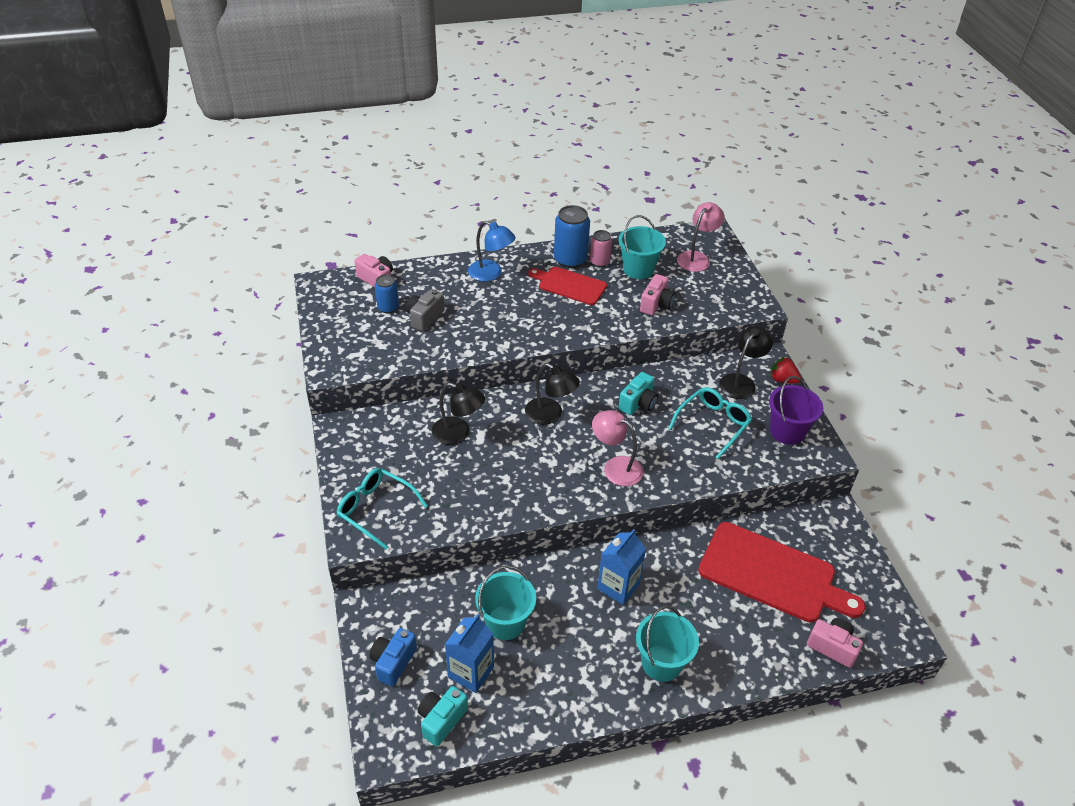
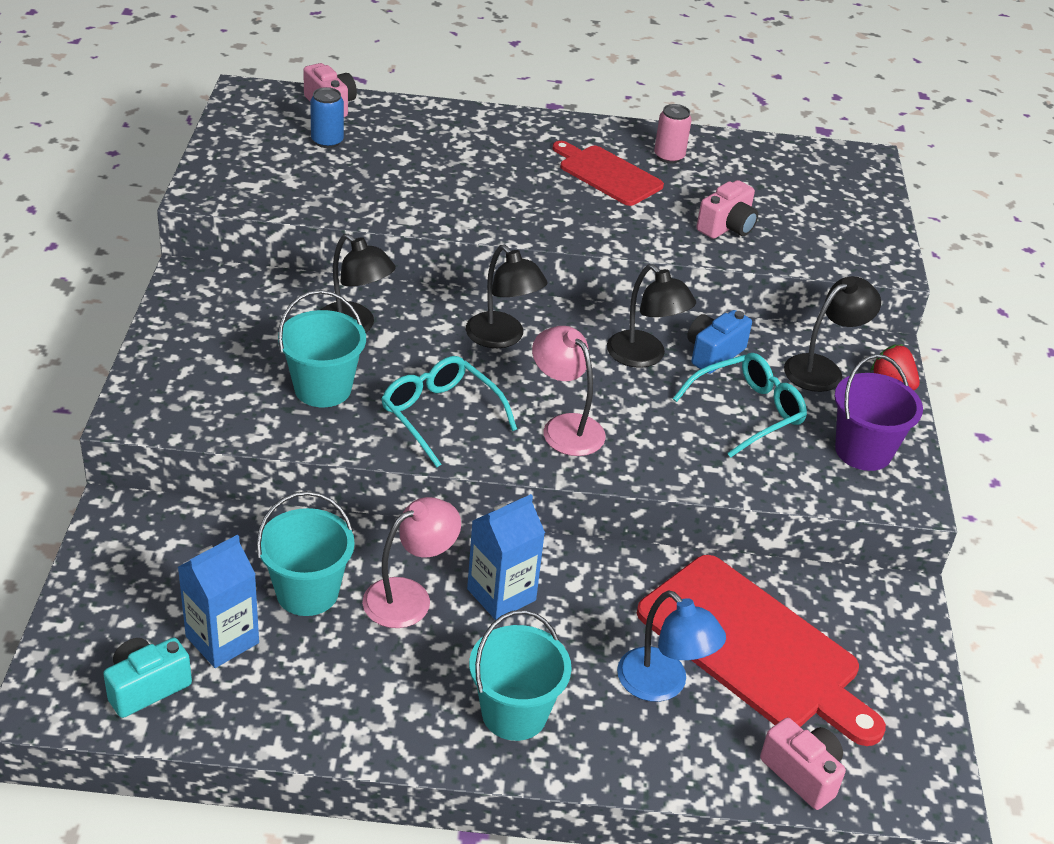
camera: 15 degrees right, 5 degrees down
(376, 510) = (185, 388): turquoise glasses -> turquoise glasses (440, 415)
(393, 662) = (119, 595): blue camera -> blue camera (713, 353)
(425, 318) = (372, 164): grey camera -> none
(491, 274) = (498, 135): blue lamp -> blue lamp (662, 685)
(570, 259) = (626, 144): blue can -> none
(638, 269) = (723, 178): turquoise bucket -> turquoise bucket (323, 388)
(638, 403) = (644, 357): turquoise camera -> black lamp
(697, 258) = (823, 184): pink lamp -> pink lamp (409, 597)

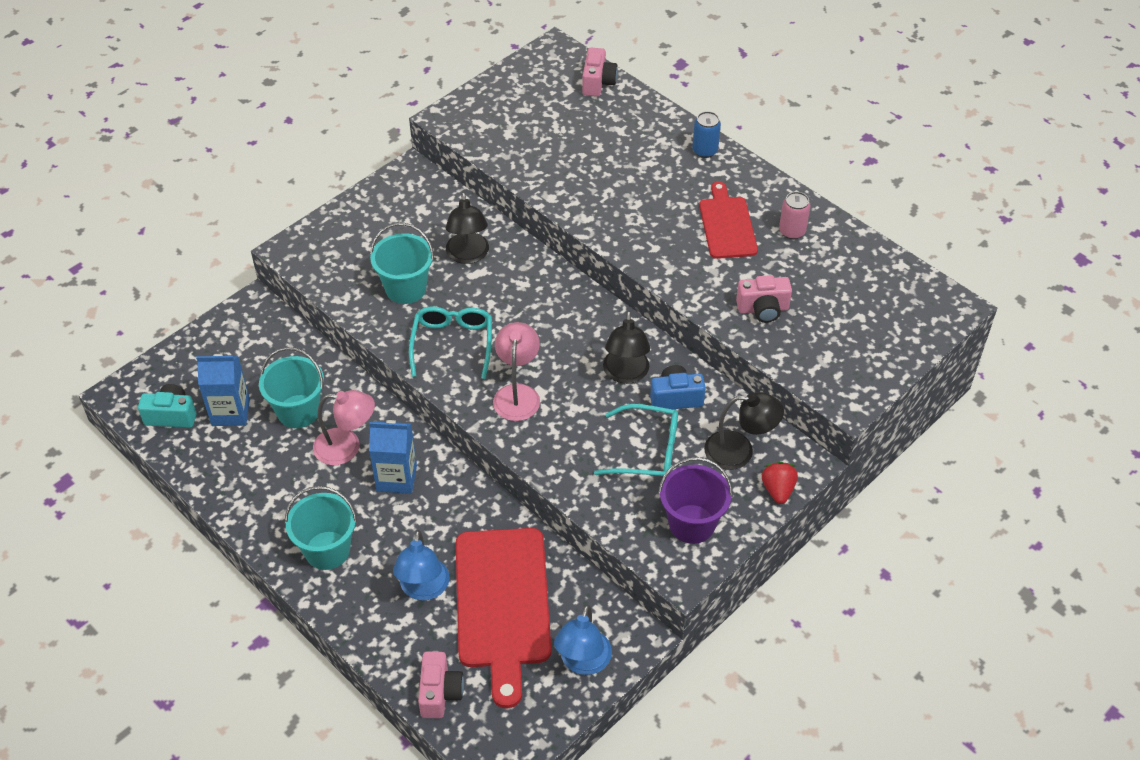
camera: 45 degrees right, 10 degrees up
(327, 141) = (564, 111): blue can -> blue can (705, 151)
(502, 338) = (549, 311): black lamp -> none
(889, 651) = (583, 662): none -> blue lamp

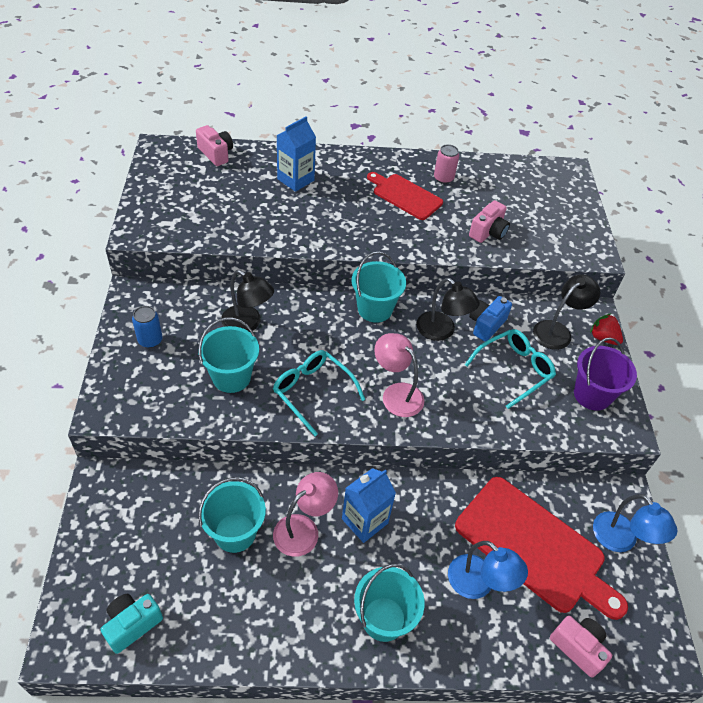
camera: 50 degrees left, 0 degrees up
(230, 412) = (181, 578): blue carton -> blue carton (295, 180)
(590, 315) = (375, 309): none -> turquoise bucket
(705, 151) = (335, 160): blue can -> blue can (150, 340)

